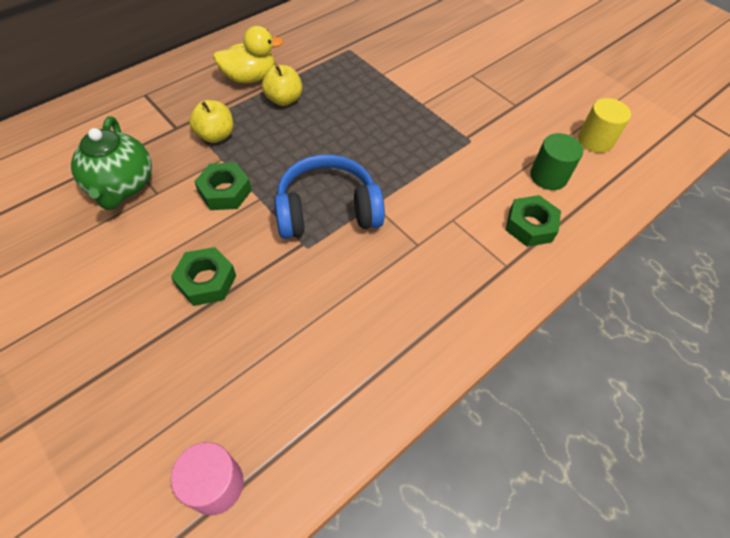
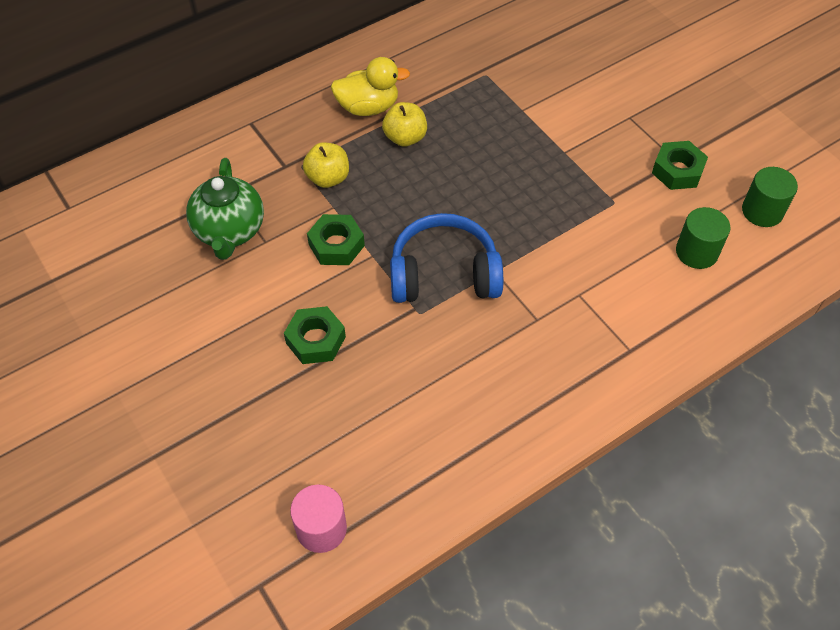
camera: 10 degrees right, 0 degrees up
(530, 226) = (664, 308): green nut -> green nut (677, 170)
(595, 140) = (762, 211): yellow cylinder -> green cylinder

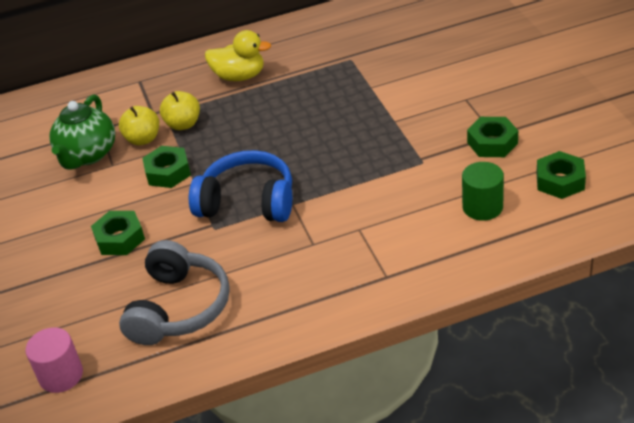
camera: 20 degrees right, 15 degrees down
(405, 138) = (260, 100): yellow apple -> yellow apple (143, 139)
(420, 421) = (178, 308): none -> grey headphones
(762, 211) = (560, 181): green cylinder -> green nut

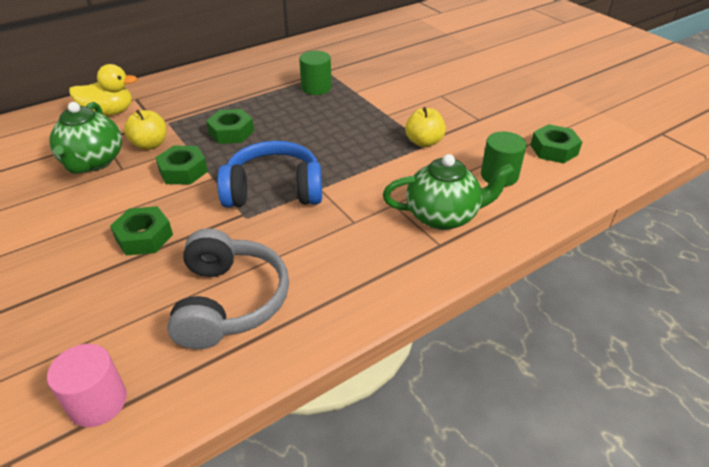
camera: 20 degrees left, 0 degrees up
(183, 124) = (188, 130): yellow apple -> yellow apple (424, 142)
(239, 76) = (232, 90): yellow duck -> yellow duck (109, 113)
(329, 79) = (316, 88): none -> green cylinder
(403, 247) = (443, 216): none -> green teapot
(492, 143) = (480, 125): green nut -> green nut (231, 132)

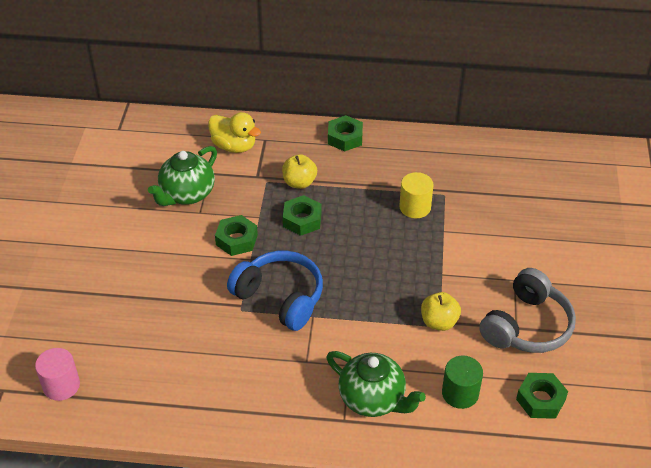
camera: 40 degrees right, 5 degrees up
(144, 237) = (167, 285): green nut -> green nut (345, 138)
(150, 144) = (236, 198): yellow apple -> yellow apple (299, 182)
(229, 301) = (174, 369): grey headphones -> grey headphones (526, 326)
(316, 88) = (415, 207): green cylinder -> yellow cylinder

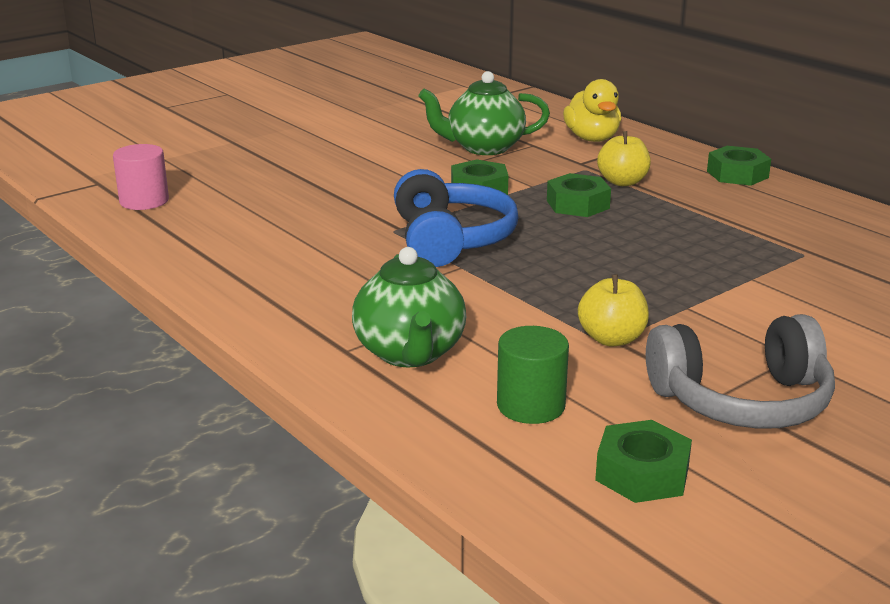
camera: 45 degrees right, 20 degrees down
(415, 207) = (743, 247): yellow cylinder -> none

